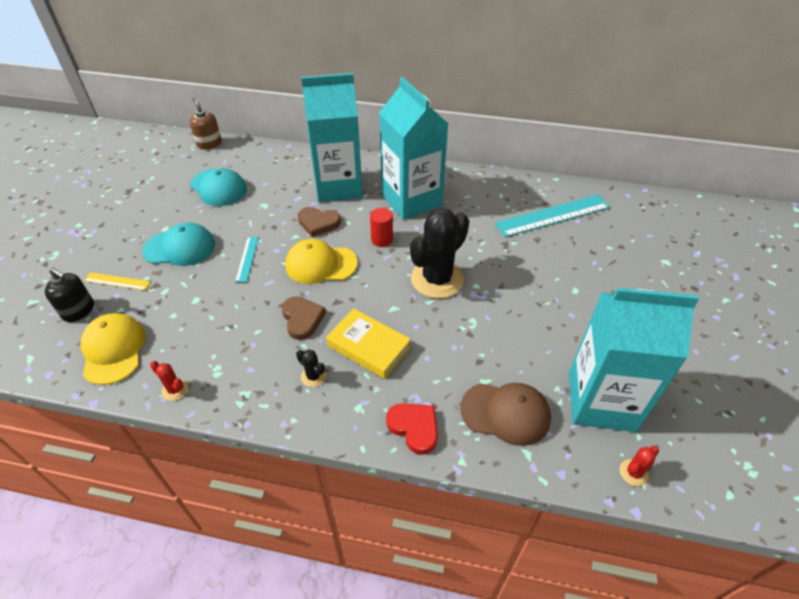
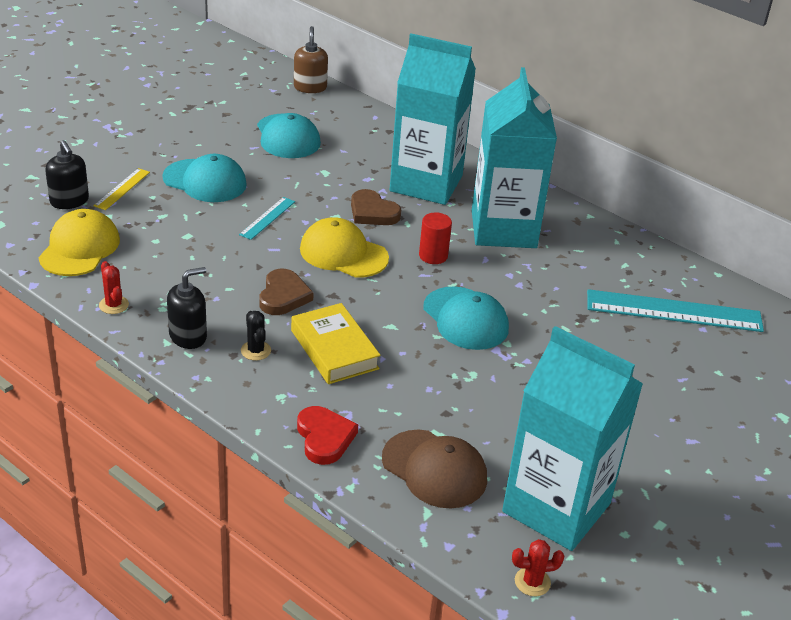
camera: 25 degrees right, 10 degrees down
(117, 281) = (122, 189): yellow ruler -> yellow ruler turned 75 degrees clockwise
(253, 389) = (188, 336): none -> black soap dispenser
(437, 279) = (465, 319): black cactus -> turquoise cap

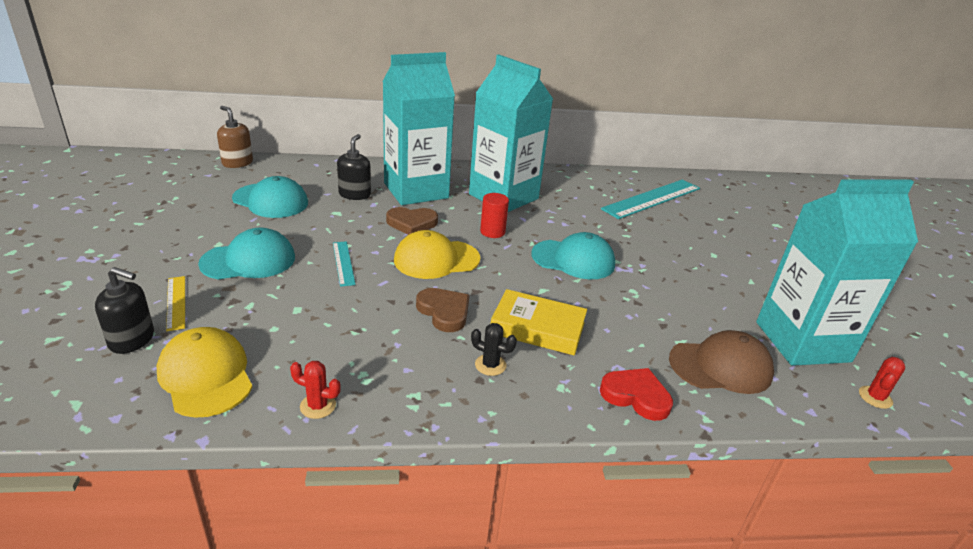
camera: 45 degrees left, 5 degrees down
(188, 336) = (423, 389): black soap dispenser -> black soap dispenser (355, 194)

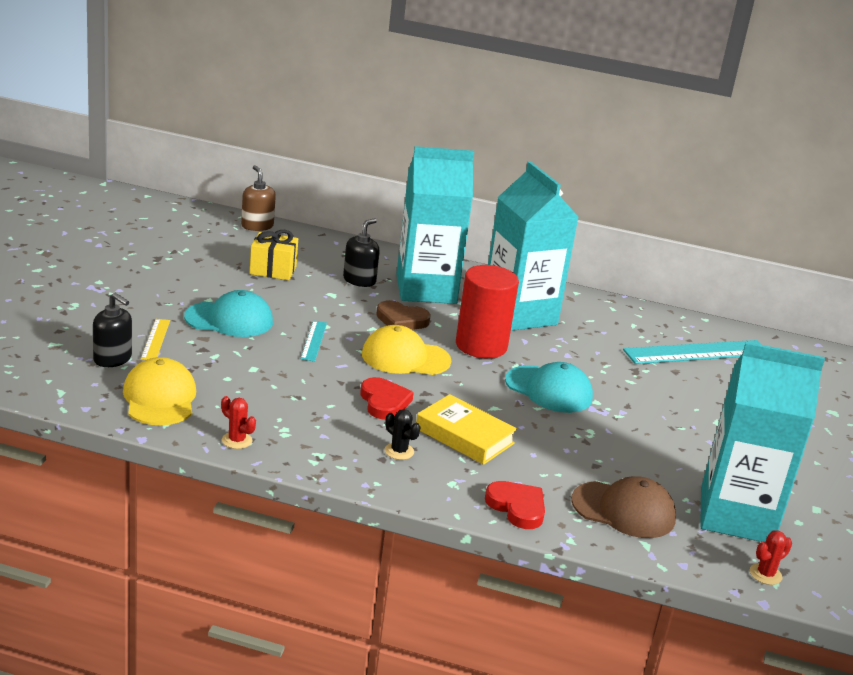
camera: 20 degrees right, 5 degrees down
(270, 201) = (273, 270): turquoise cap -> yellow gift
(444, 312) = (384, 402): brown heart -> red heart
(492, 232) = (481, 346): red cylinder -> red cylinder, size x1.90

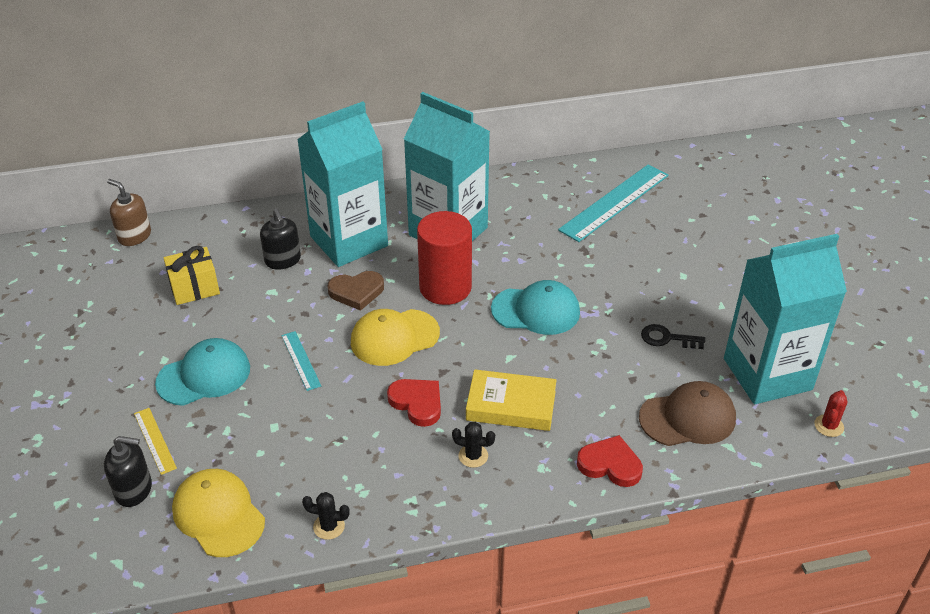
camera: 25 degrees left, 15 degrees up
(237, 440) = (329, 526): red cactus -> black cactus
(359, 280) = (283, 260): black soap dispenser -> black soap dispenser turned 150 degrees clockwise
(658, 454) = (667, 338): none -> black key

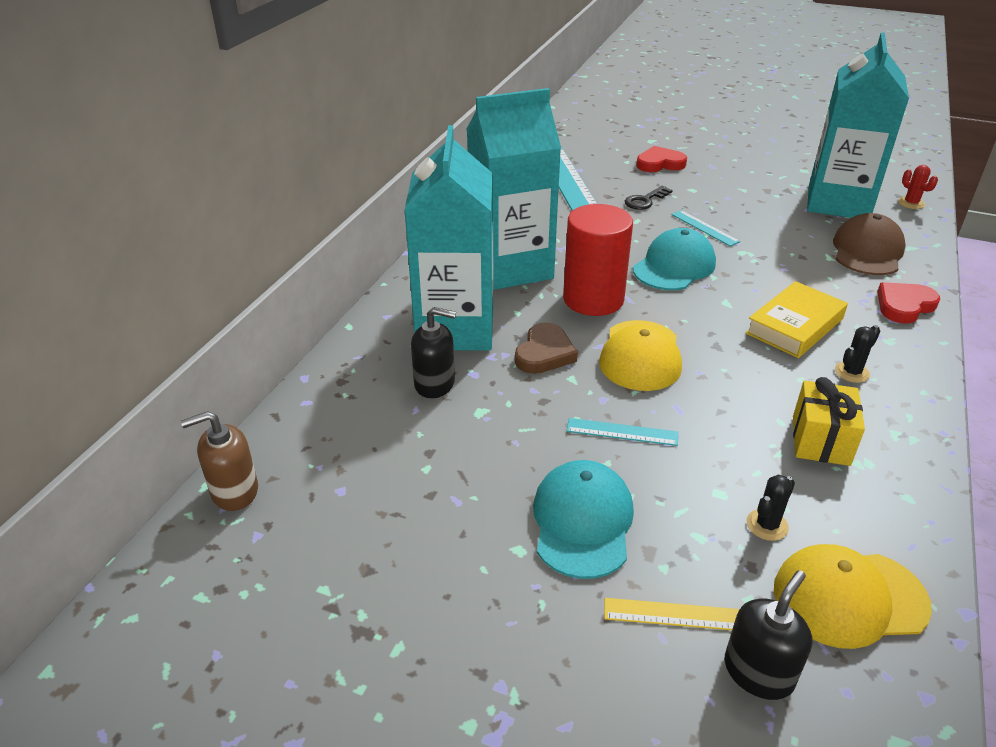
camera: 55 degrees left, 5 degrees down
(194, 288) = (406, 472): yellow gift -> yellow gift (820, 440)
(329, 526) = (910, 508): black cactus -> black cactus (767, 525)
(417, 403) = (752, 378): red heart -> red heart (660, 163)
(619, 306) = (704, 228): none -> turquoise ruler
(667, 338) = (764, 224): black key -> black key (645, 200)

